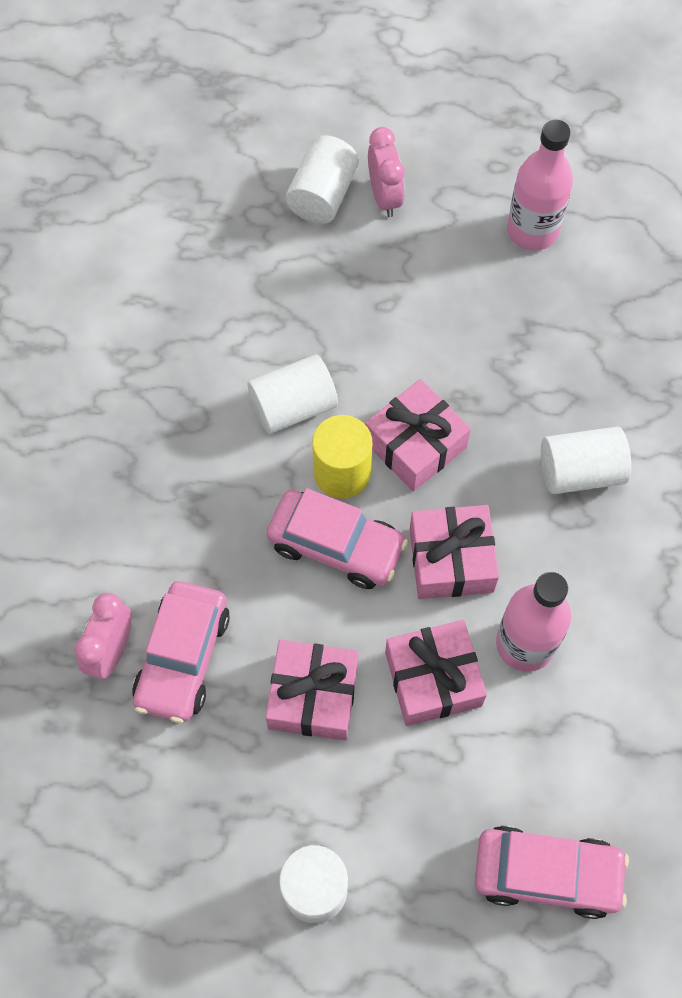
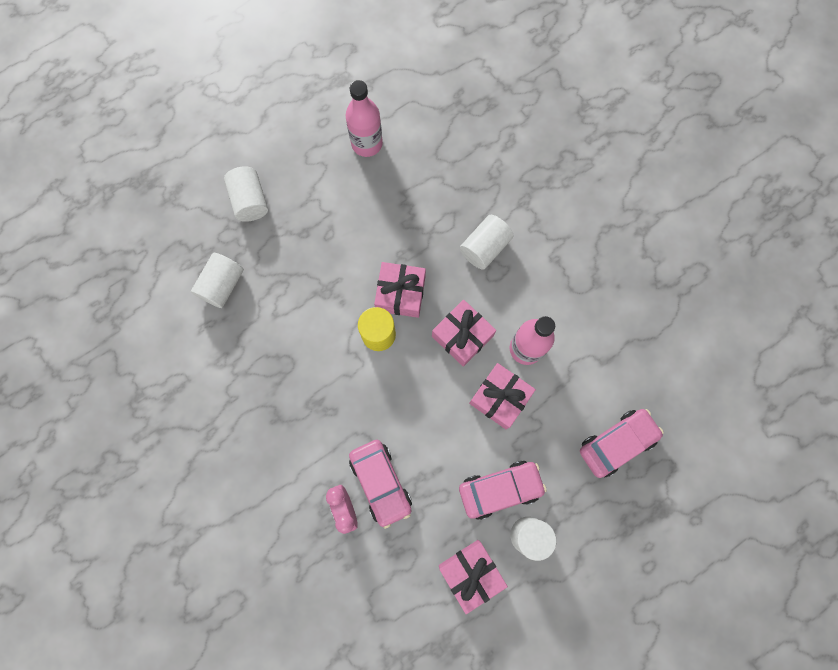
camera: 40 degrees left, 10 degrees up
(293, 406) = (328, 320): white cylinder -> white cylinder (222, 285)
(313, 696) = (454, 450): pink gift -> pink gift (471, 573)
(336, 545) = (405, 371): pink car -> pink car (500, 489)
(384, 197) = (281, 179): pink clock -> none

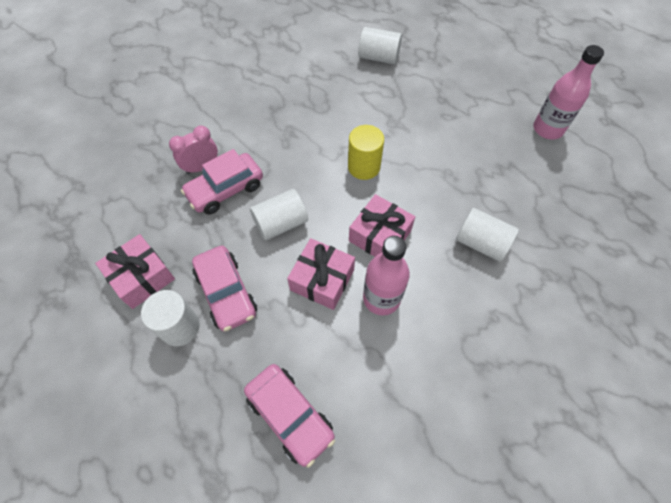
camera: 80 degrees right, 15 degrees down
(250, 201) = (457, 61): white cylinder -> white cylinder (281, 223)
(400, 293) = (408, 178): pink gift -> none

